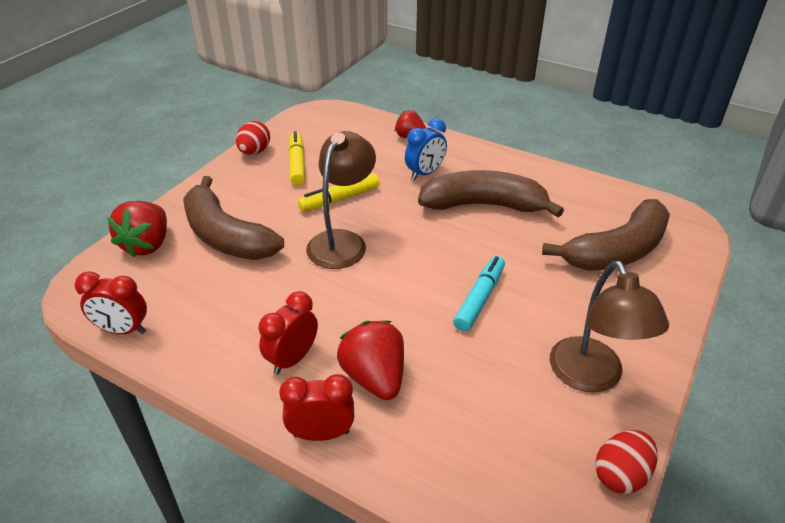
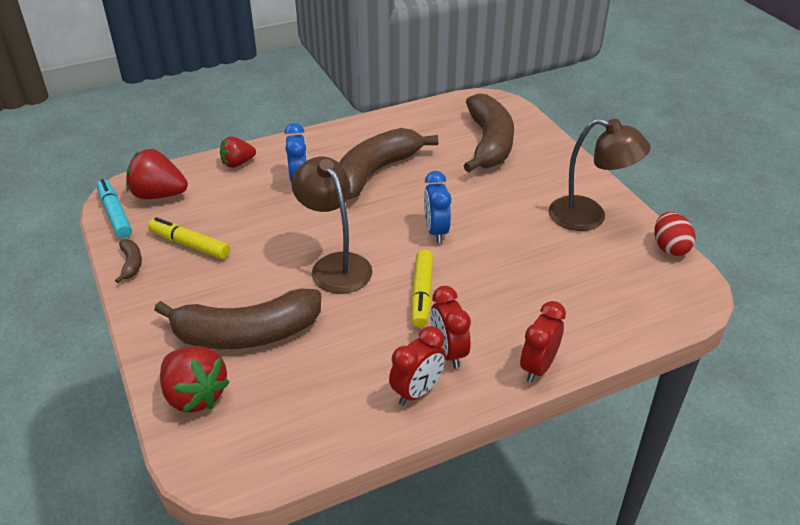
camera: 55 degrees left, 0 degrees up
(123, 330) = (309, 453): red clock -> red clock (417, 391)
(254, 152) = (131, 264): red egg -> brown banana
(339, 199) = (275, 242): yellow marker -> yellow marker (421, 294)
(374, 377) = (506, 315): red strawberry -> red strawberry (159, 195)
(445, 277) = (436, 231): none -> blue clock
(479, 299) = (475, 226): turquoise marker -> turquoise marker (115, 214)

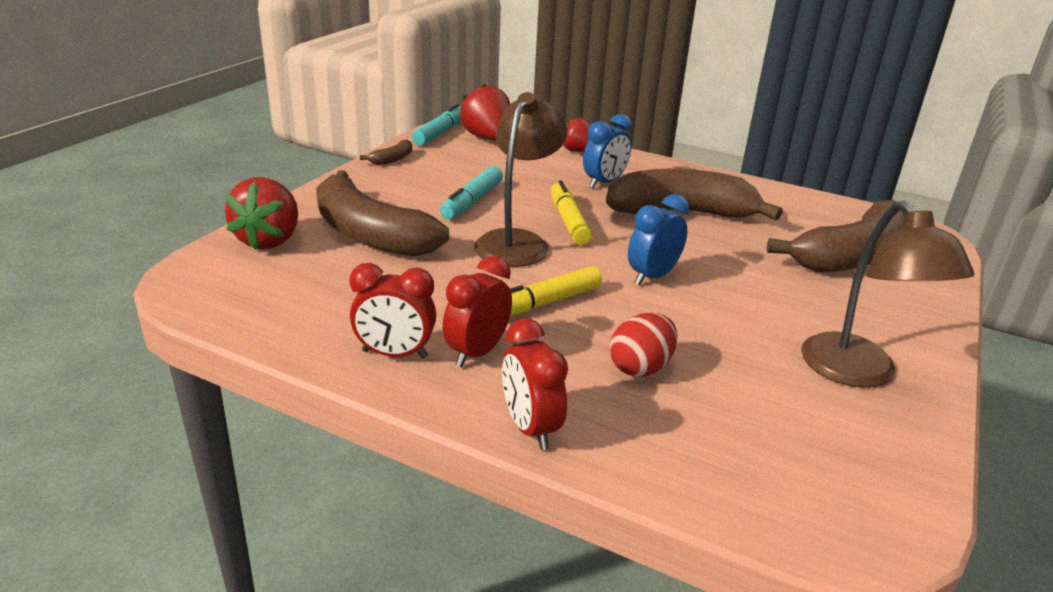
camera: 50 degrees right, 10 degrees down
(190, 245) = (447, 171): yellow marker -> yellow marker (568, 221)
(254, 257) = (472, 201): none -> turquoise marker
(538, 367) = (530, 428): red clock -> red clock turned 105 degrees counterclockwise
(669, 248) = (925, 470): red egg -> red egg (640, 367)

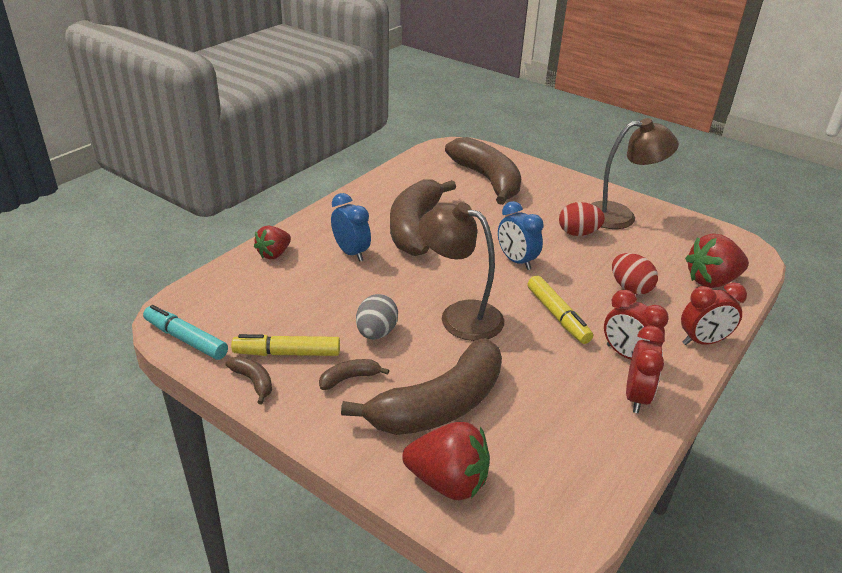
camera: 80 degrees left, 5 degrees up
(402, 193) = (349, 378): none -> brown banana
(472, 201) = (376, 333): turquoise marker -> grey egg
(488, 138) = (217, 306): red strawberry -> red strawberry (711, 281)
(568, 221) = (424, 284): yellow marker -> yellow marker (287, 353)
(765, 328) = (578, 233): none -> red egg

